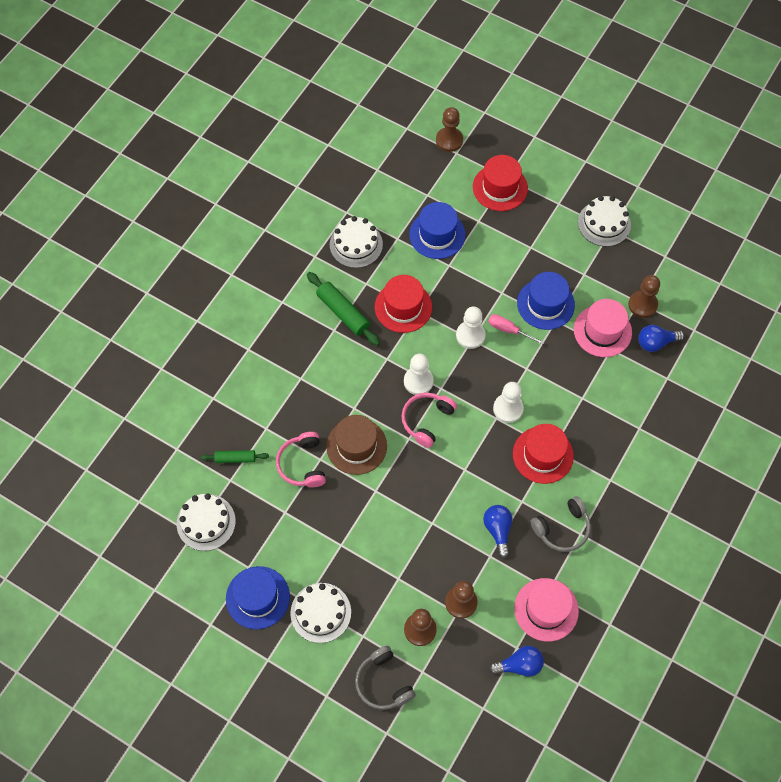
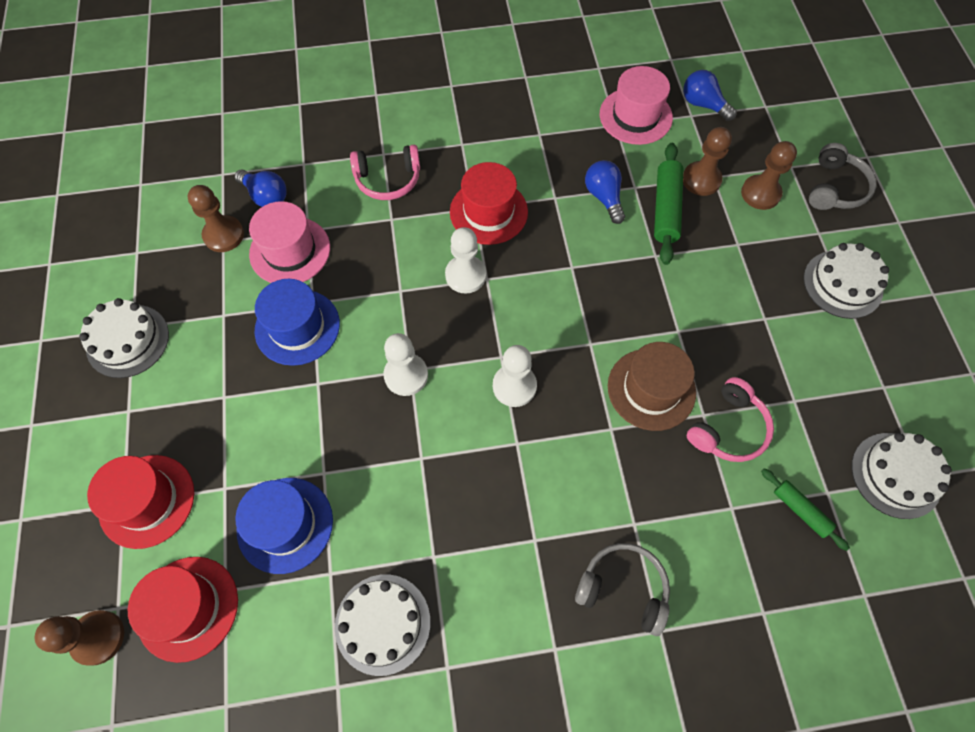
camera: 130 degrees left, 0 degrees up
(257, 597) = (898, 352): blue hat -> none
(343, 312) = (500, 550): green rolling pin -> green rolling pin (666, 209)
(403, 307) = (430, 481): red hat -> red hat (188, 608)
(427, 420) = (552, 342): pink headphones -> pink headphones (388, 179)
(498, 530) = (604, 197): blue light bulb -> blue light bulb turned 120 degrees clockwise
(508, 330) = (365, 341): pink screwdriver -> none
(562, 528) = (548, 150): grey headphones -> grey headphones (623, 589)

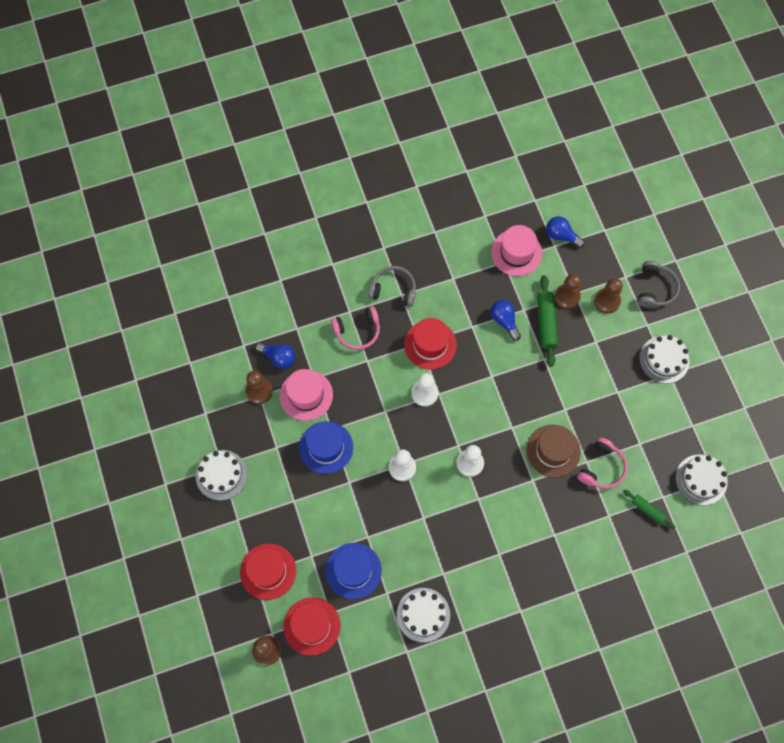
camera: 10 degrees left, 5 degrees up
(623, 589) = (553, 572): grey headphones -> grey headphones (393, 290)

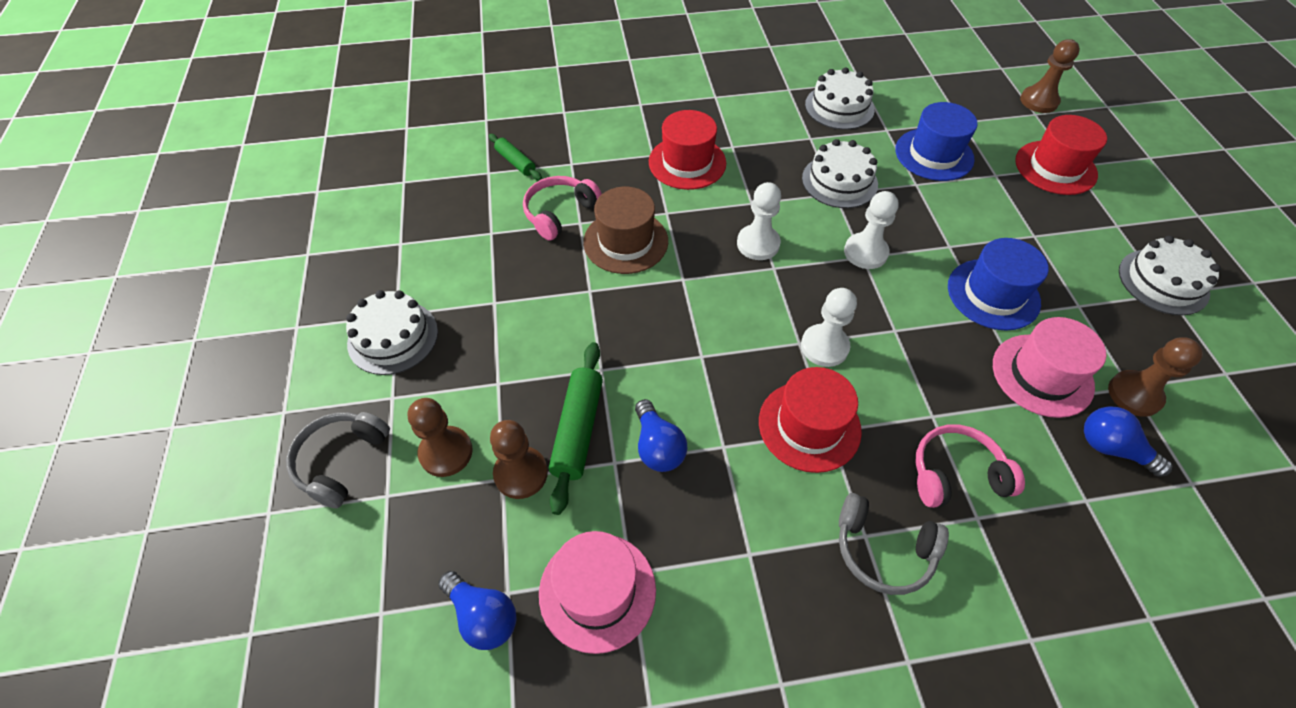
camera: 170 degrees left, 15 degrees down
(312, 626) = (984, 114): red hat -> red hat (687, 162)
(701, 479) = (425, 183): white cake -> white cake (839, 181)

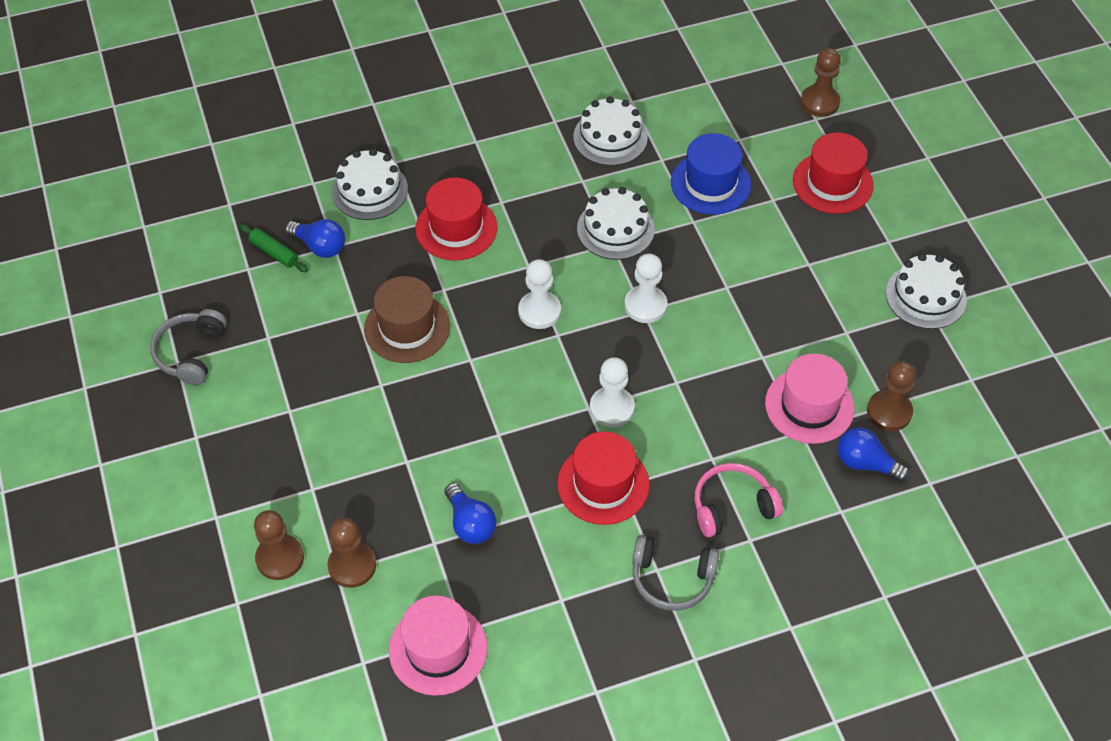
camera: 10 degrees left, 0 degrees up
(341, 461) = (186, 580): grey headphones -> grey headphones (191, 353)
(393, 337) = (199, 460): white cake -> white cake (369, 190)
(483, 616) = (346, 683): blue light bulb -> blue light bulb (320, 246)
(560, 213) = (334, 305): pink headphones -> none
(577, 430) = (395, 520): green rolling pin -> none
(993, 294) = (767, 332): blue hat -> none

